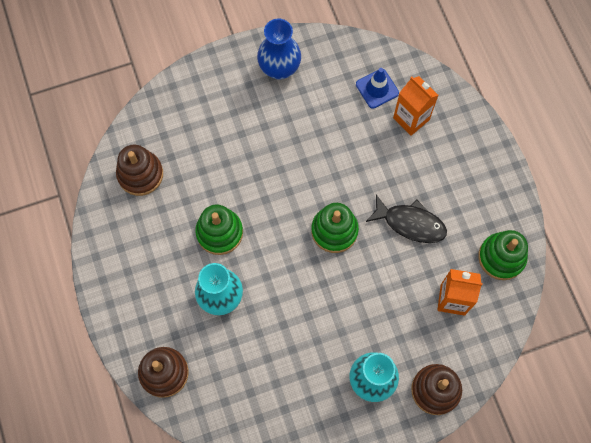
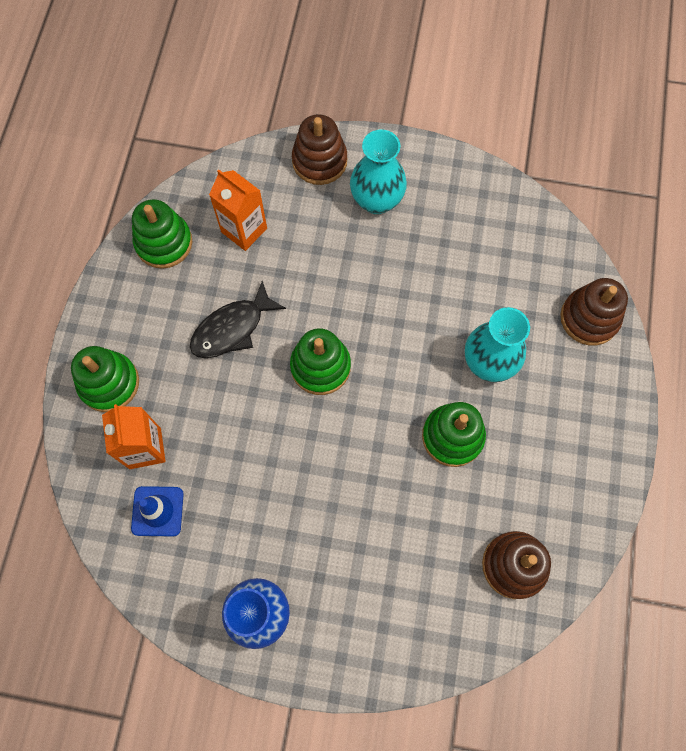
camera: 150 degrees left, 0 degrees up
(410, 223) = (232, 328): black fish -> black fish turned 90 degrees counterclockwise
(463, 144) = (109, 383): none -> green stacking toy

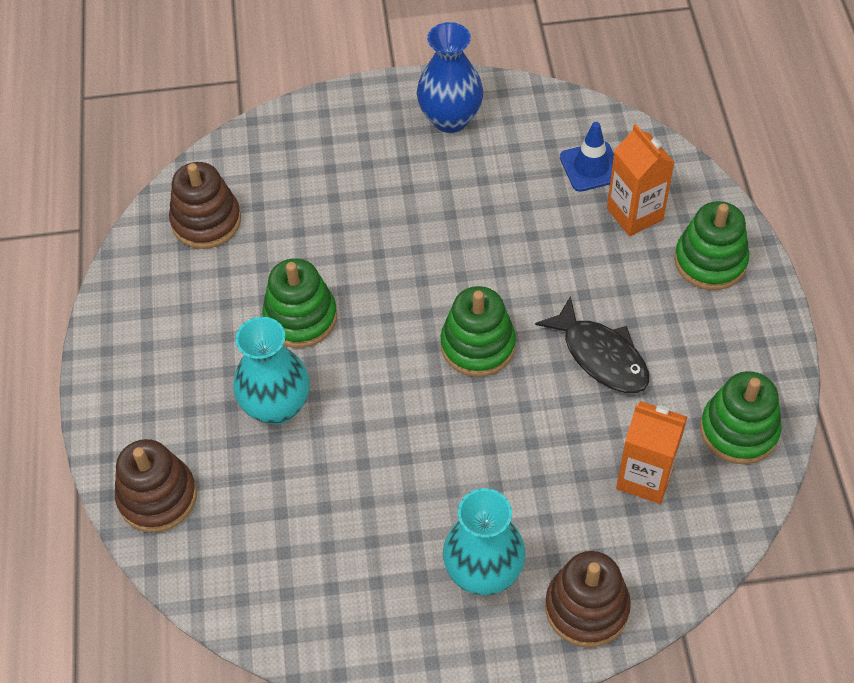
camera: 165 degrees right, 15 degrees down
(232, 328) = (601, 356): black fish -> black fish turned 105 degrees clockwise

